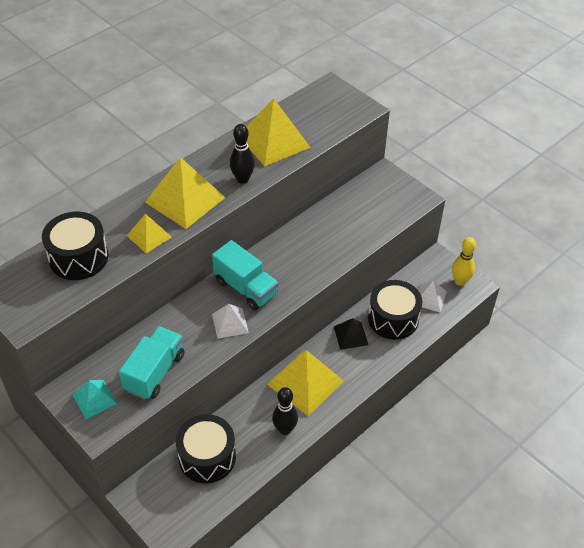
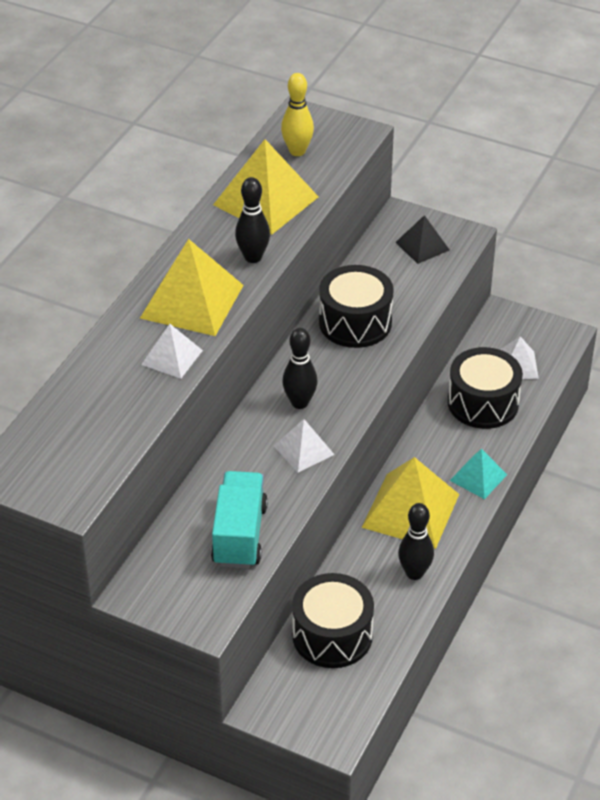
camera: 20 degrees left, 5 degrees down
(78, 257) = (94, 407): black drum -> black drum (355, 322)
(94, 399) = (178, 589): turquoise pyramid -> turquoise pyramid (478, 477)
(149, 236) = (172, 357): yellow pyramid -> white pyramid
(245, 288) = (300, 403): turquoise truck -> black bowling pin
(351, 335) = (439, 438): black pyramid -> black pyramid (422, 246)
(460, 281) = (544, 334): yellow bowling pin -> yellow bowling pin (297, 151)

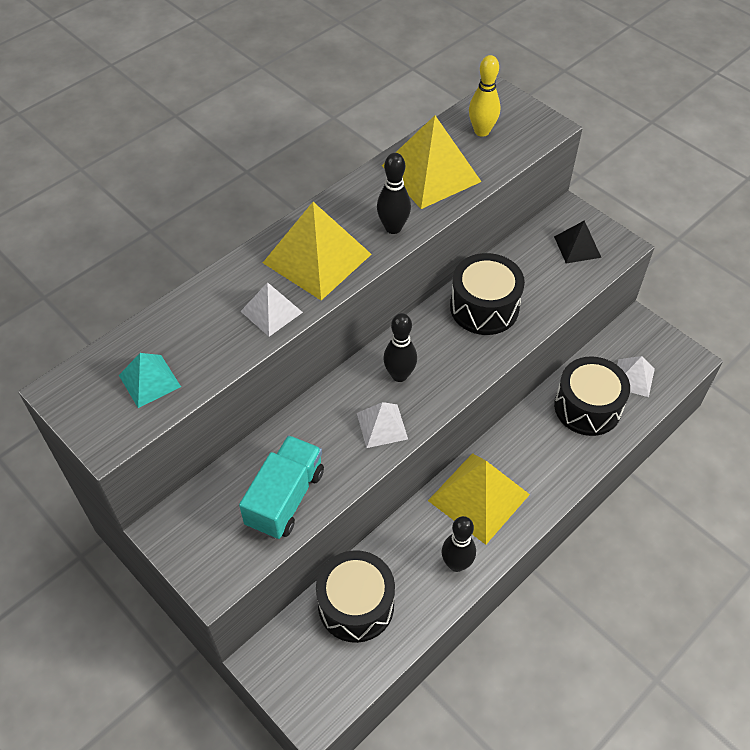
camera: 20 degrees right, 10 degrees up
(478, 477) = (554, 482): turquoise pyramid -> turquoise pyramid (149, 381)

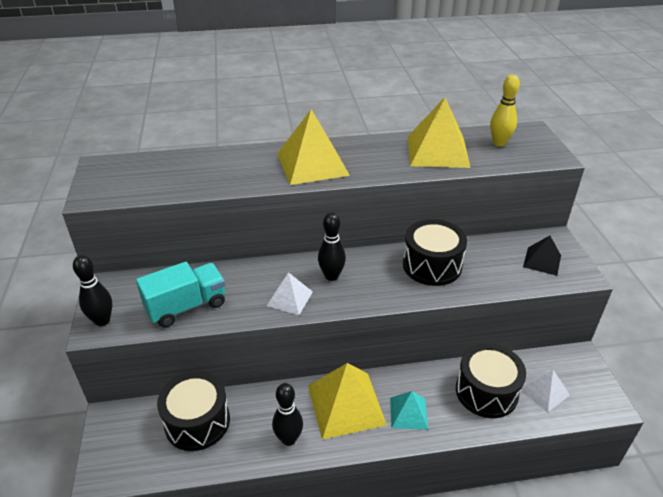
camera: 35 degrees right, 15 degrees down
(149, 381) = (146, 180): turquoise pyramid -> turquoise pyramid (408, 413)
(271, 311) = (253, 178): white pyramid -> none
(393, 228) = (379, 168): black bowling pin -> black bowling pin (102, 321)

